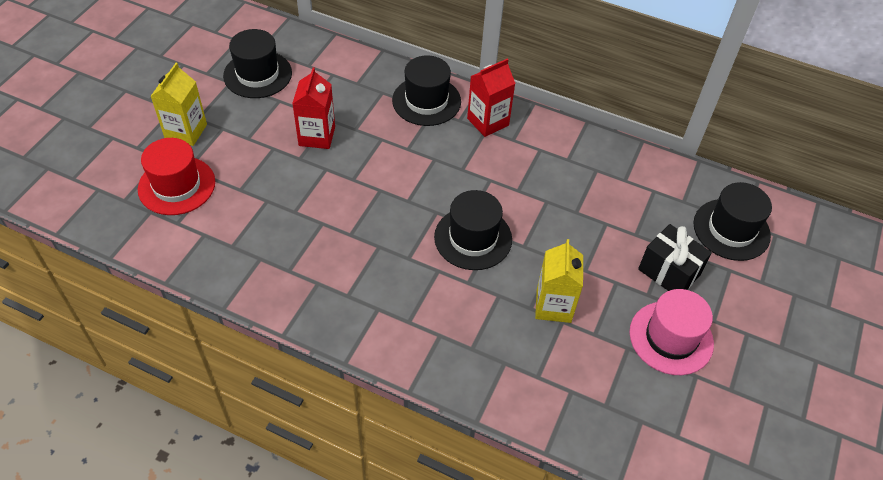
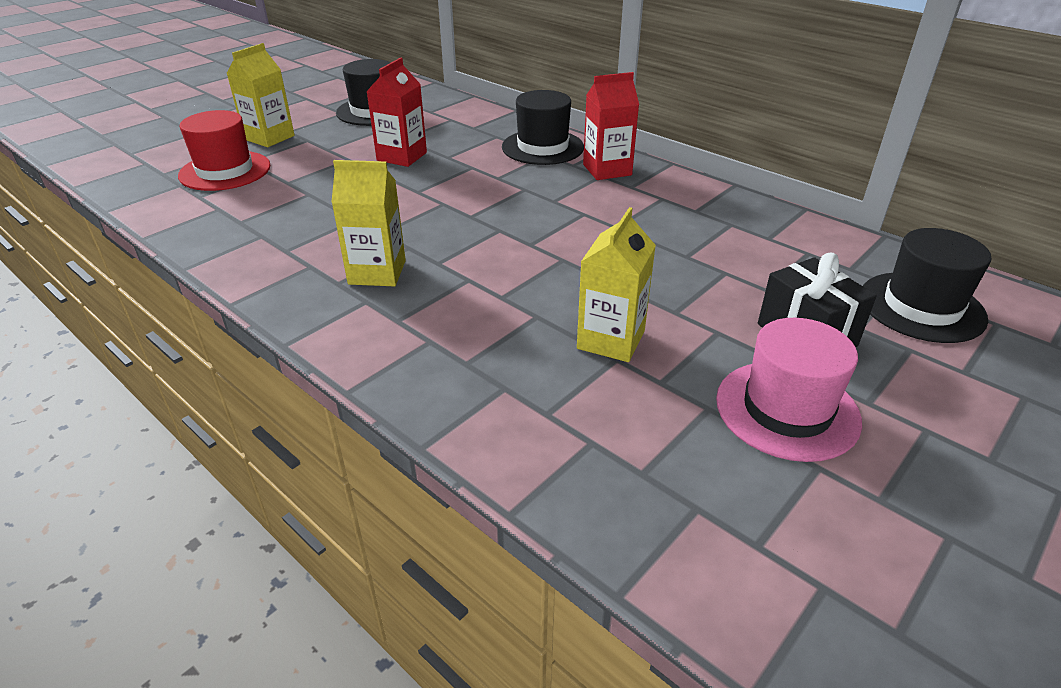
camera: 20 degrees right, 15 degrees down
(370, 278) = (377, 272): none -> yellow carton
(473, 238) = (532, 258): black hat -> none

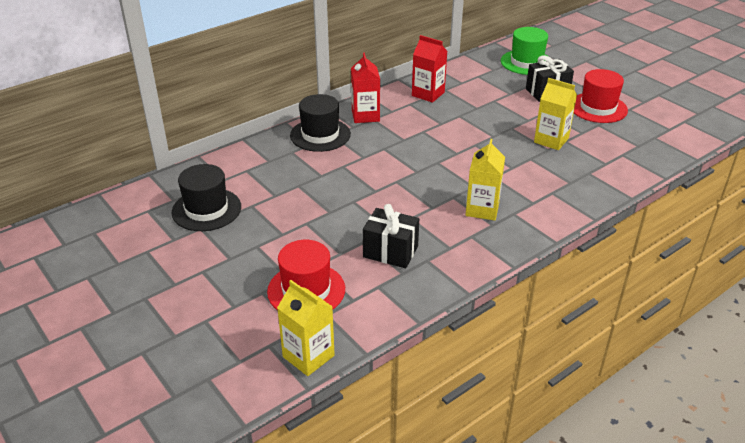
camera: 80 degrees left, 0 degrees up
(269, 137) = (241, 269): yellow carton -> yellow carton (308, 356)
(284, 211) = (390, 251): none -> black gift
(402, 156) = (312, 196): red carton -> red carton (428, 94)
(787, 410) = (598, 108): pink hat -> red hat
(921, 307) = (526, 62): black hat -> green hat

